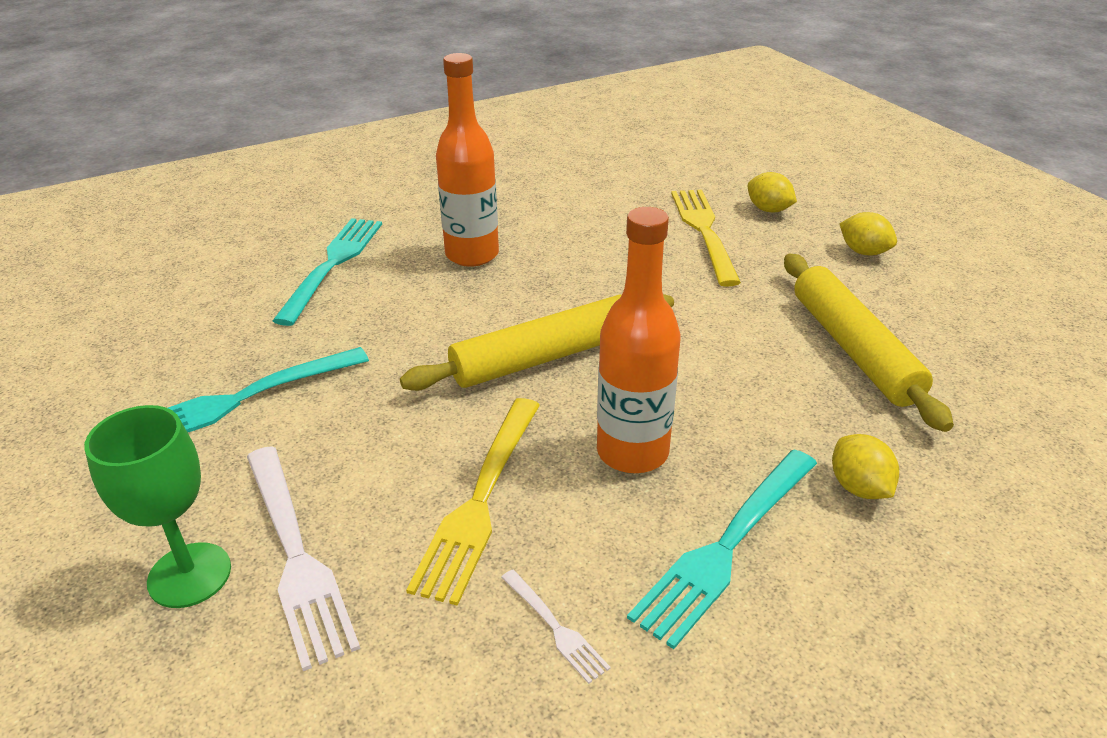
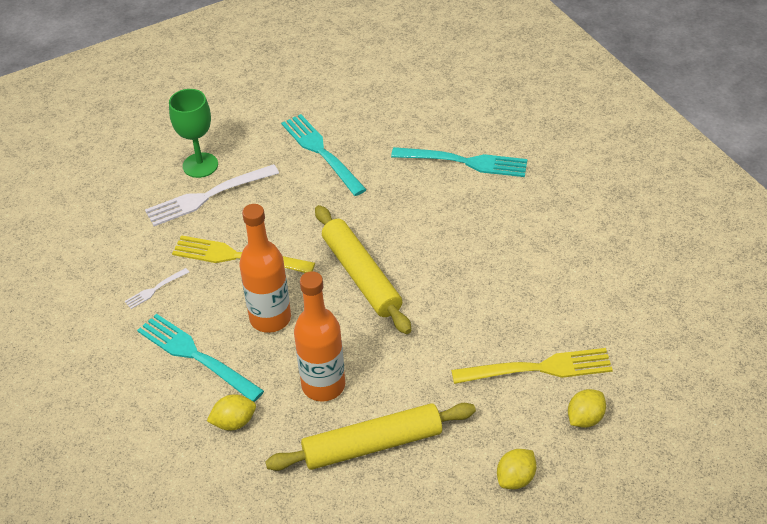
camera: 90 degrees right, 10 degrees up
(472, 255) = (485, 230): orange bottle -> orange bottle (323, 385)

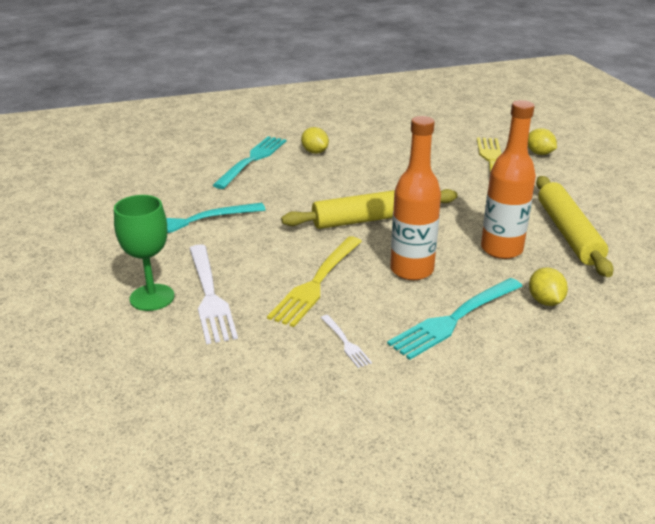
camera: 80 degrees left, 15 degrees down
(515, 478) = (595, 182): yellow lemon -> yellow lemon (315, 152)

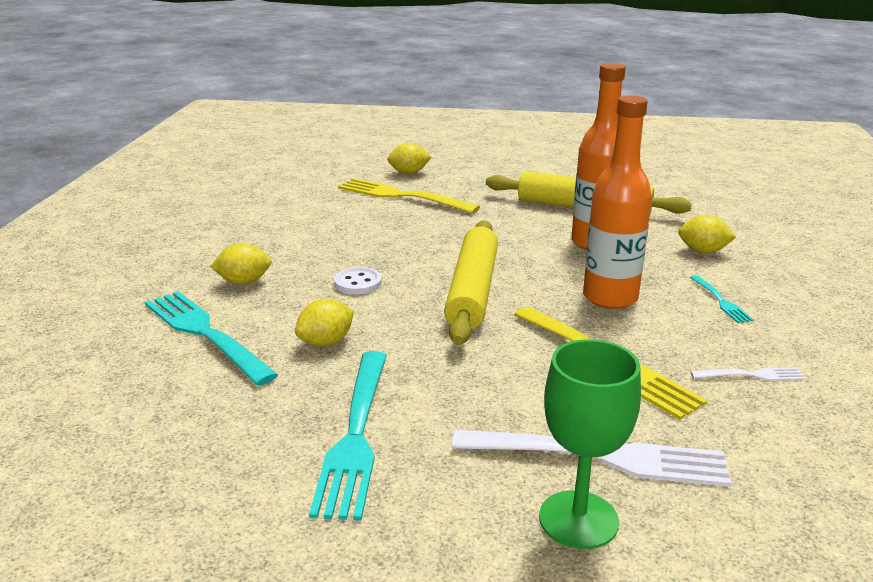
camera: 65 degrees left, 5 degrees down
(269, 191) = (326, 342): none -> yellow lemon
(345, 182) = (358, 283): none -> white button
(455, 319) = (721, 301): turquoise fork -> turquoise fork, size x0.47

